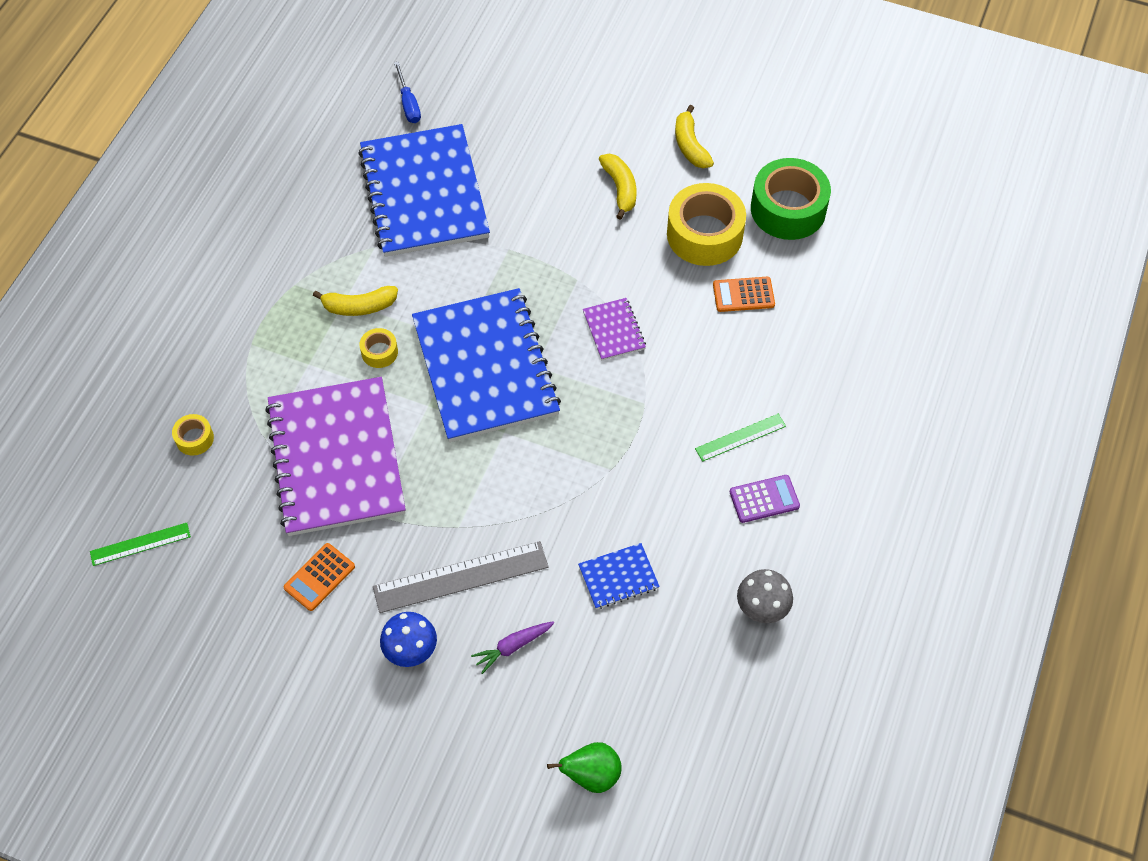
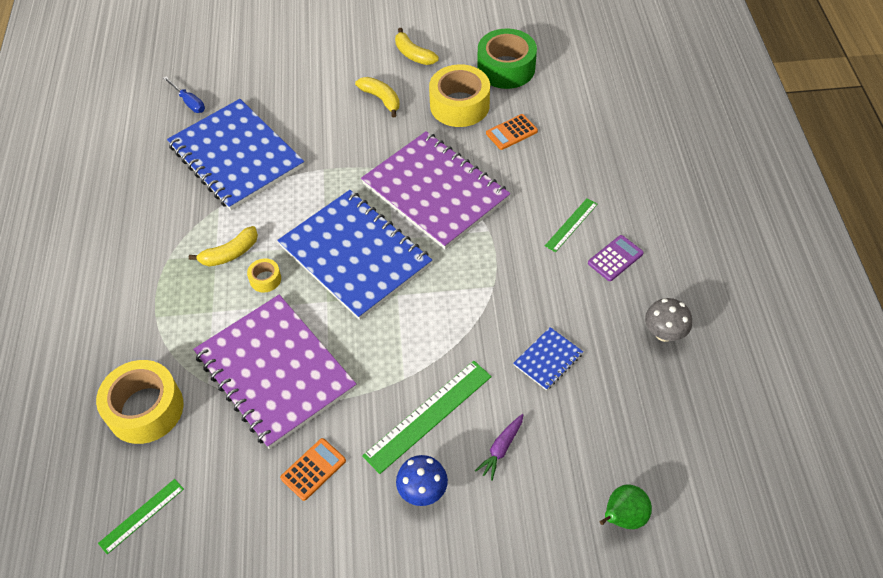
camera: 25 degrees left, 5 degrees down
(194, 438) = (145, 409): yellow tape -> yellow tape, size x2.18
(319, 577) = (313, 469): orange calculator -> orange calculator turned 150 degrees counterclockwise
(461, 577) = (428, 415): grey ruler -> green ruler
(614, 330) = (435, 191): purple notebook -> purple notebook, size x2.40

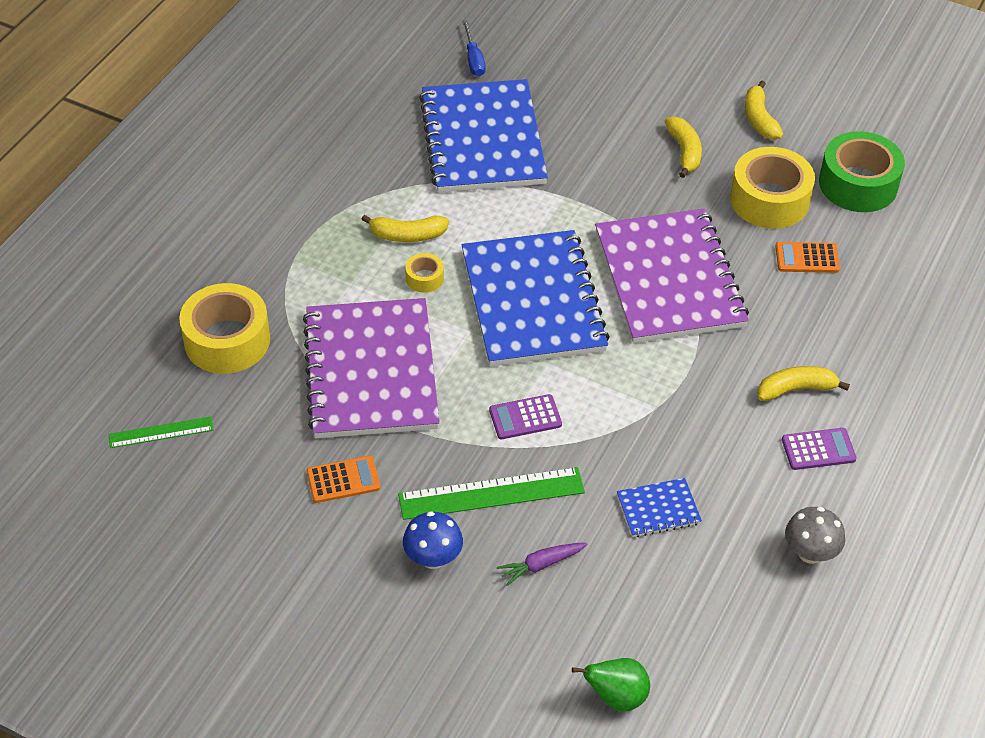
camera: 30 degrees right, 5 degrees down
(411, 344) = (525, 417): none -> purple calculator
(571, 224) = (796, 389): green ruler -> yellow banana

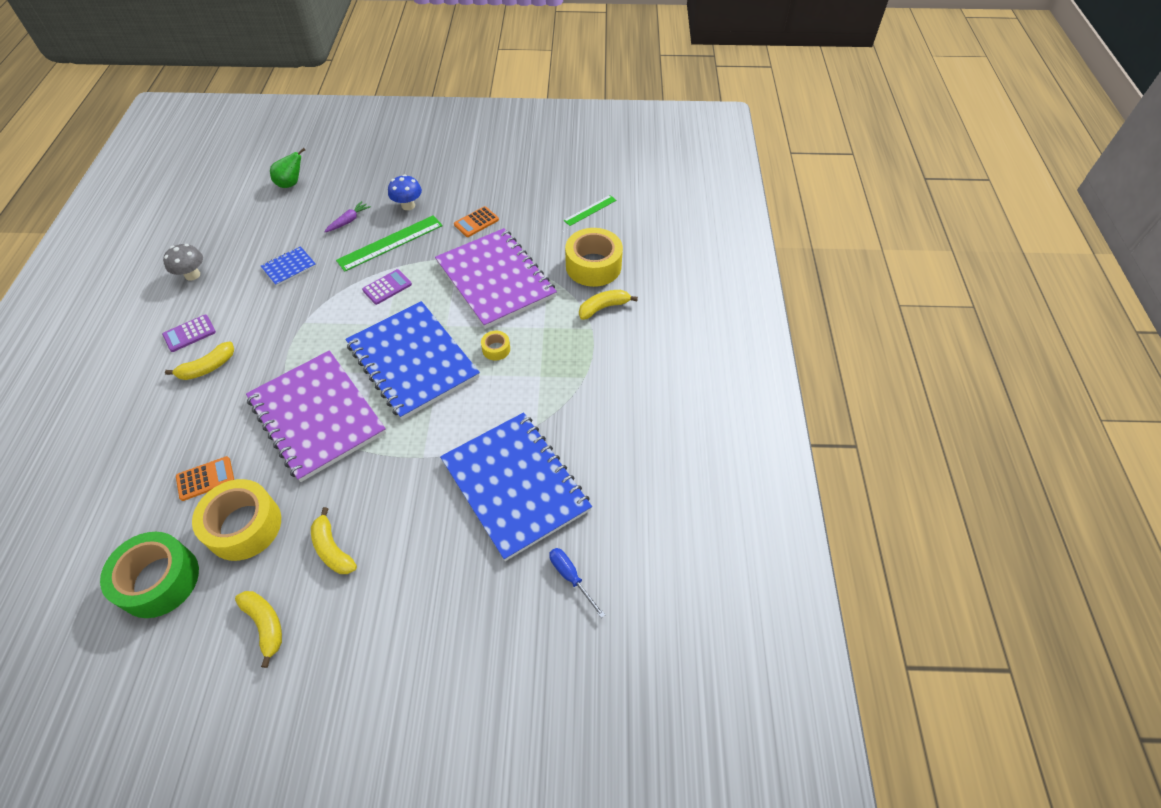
camera: 155 degrees right, 5 degrees up
(407, 235) = (526, 376): yellow banana -> yellow banana (603, 307)

